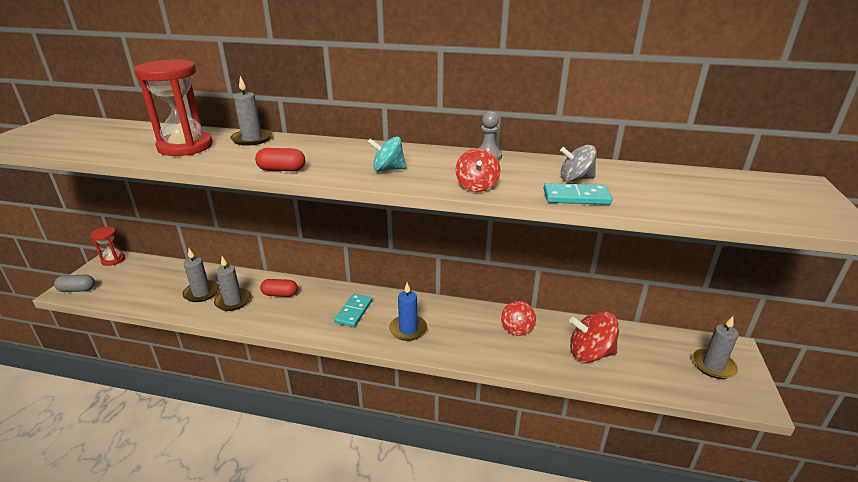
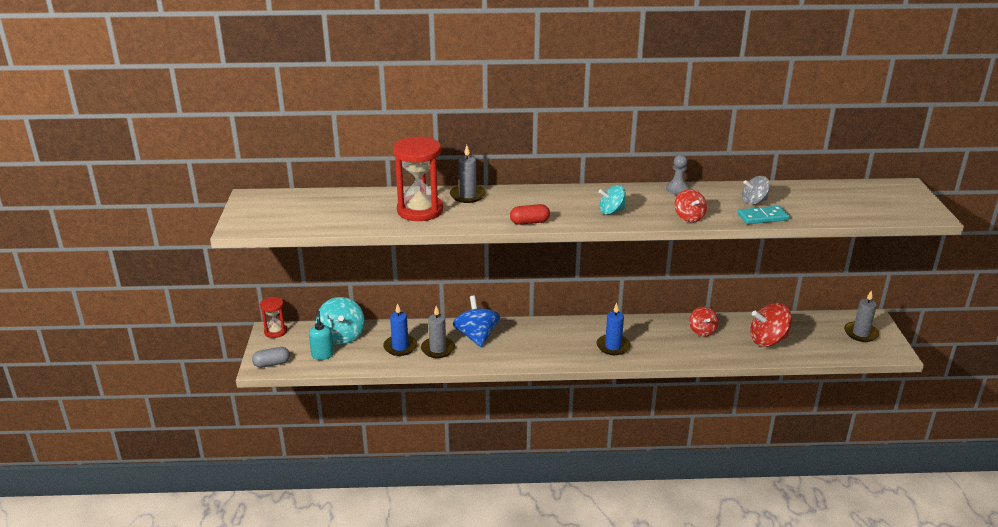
camera: 15 degrees left, 0 degrees up
(127, 289) = (322, 355): none -> turquoise soap dispenser
(162, 273) = (342, 336): none -> turquoise spinning top
(201, 293) = (400, 347): grey candle -> blue candle
(280, 294) = (476, 336): red capsule -> blue spinning top
(354, 312) = (556, 340): turquoise domino -> none

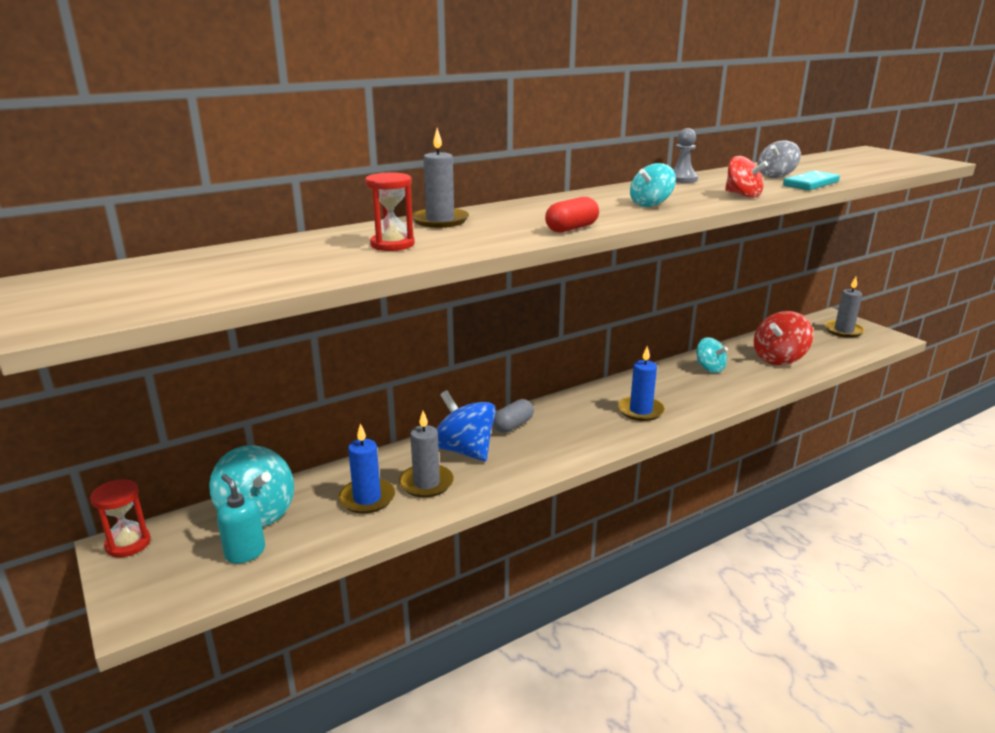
camera: 30 degrees left, 5 degrees down
(272, 364) = (157, 600): grey capsule -> grey capsule (513, 425)
(420, 210) = (392, 244): red hourglass -> red hourglass, size x0.55
(702, 331) = (709, 368): red spinning top -> turquoise spinning top

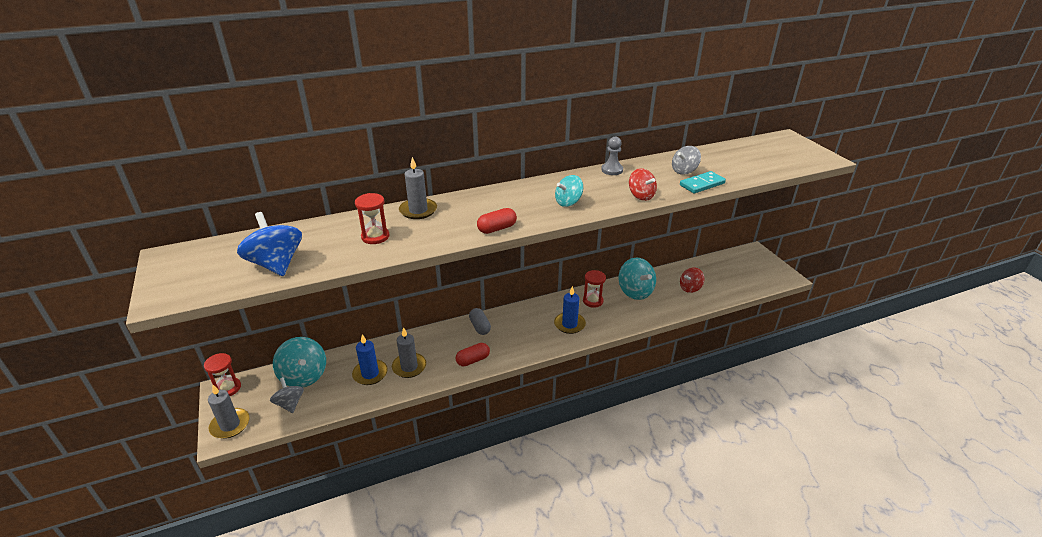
camera: 10 degrees right, 10 degrees up
(245, 552) = (290, 404): turquoise soap dispenser -> grey spinning top
(464, 450) = (441, 343): blue spinning top -> blue spinning top (276, 264)
(513, 425) = (480, 327): grey capsule -> grey capsule turned 75 degrees counterclockwise
(521, 465) = (473, 360): none -> red capsule
(658, 383) = (593, 301): none -> red hourglass
(709, 368) = (635, 291): turquoise spinning top -> turquoise spinning top, size x1.59
(779, 359) = (690, 288): red spinning top -> red spinning top, size x0.63
(843, 331) = (753, 266): grey candle -> grey candle (230, 425)

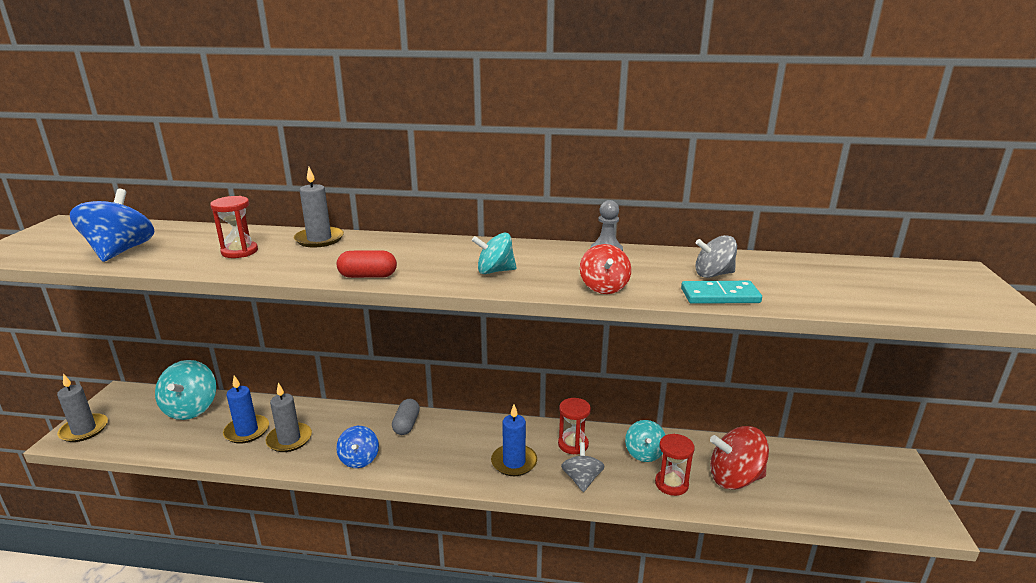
camera: 30 degrees right, 10 degrees down
(228, 388) = (124, 394): red hourglass -> red hourglass (671, 484)
(290, 404) = (149, 431): grey spinning top -> grey spinning top (582, 479)
(473, 360) = (359, 459): red capsule -> blue spinning top
(635, 291) = (644, 453): turquoise spinning top -> turquoise spinning top, size x0.63
(690, 288) = (735, 478): red spinning top -> red spinning top, size x1.59

